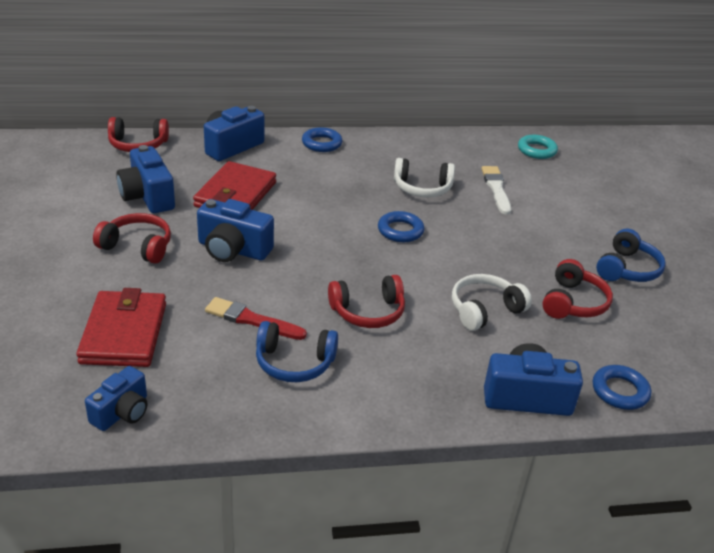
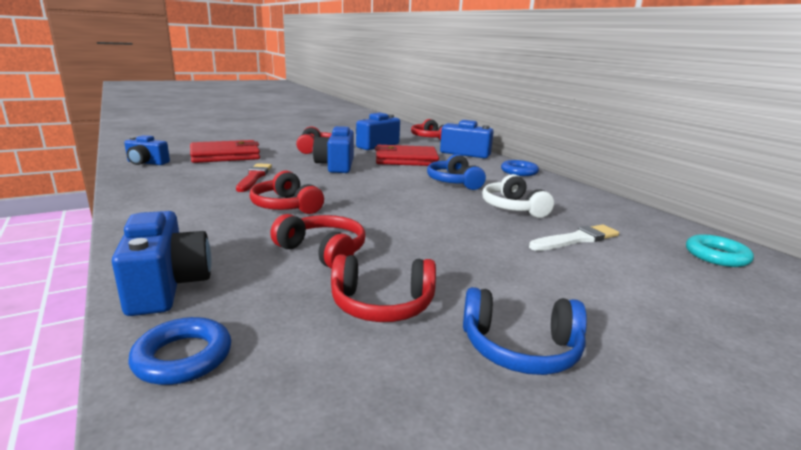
camera: 70 degrees right, 15 degrees down
(294, 362) = (206, 192): blue headphones -> blue headphones (454, 182)
(400, 231) = (425, 206): blue ring -> none
(485, 310) = (323, 251): white headphones -> red headphones

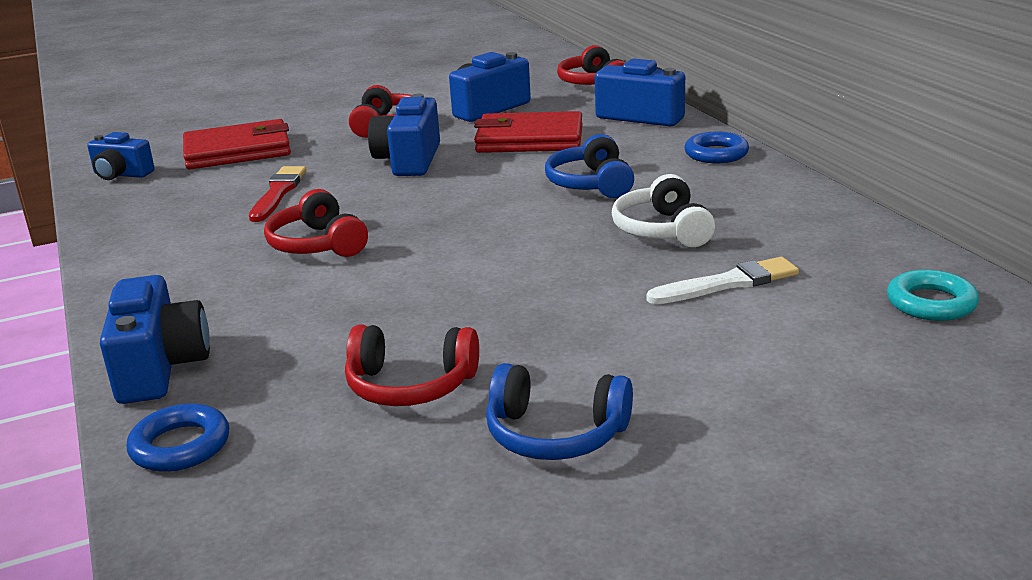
camera: 10 degrees right, 5 degrees up
(323, 251) = (355, 315): red headphones -> none

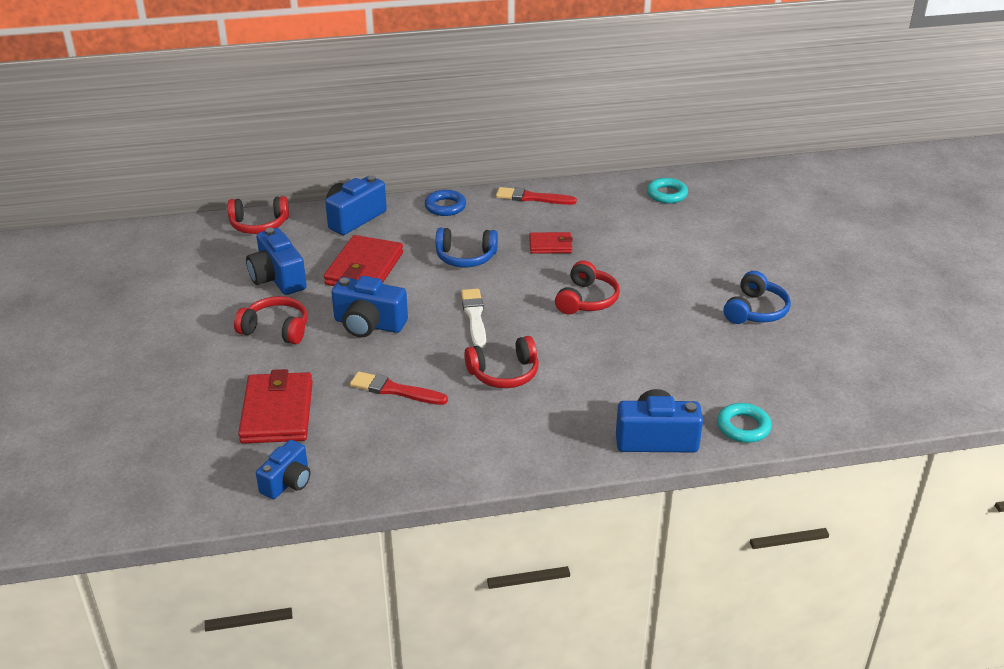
camera: 80 degrees left, 10 degrees up
(180, 446) = (743, 427): blue ring -> turquoise ring
(410, 385) = (701, 348): red headphones -> red headphones (586, 300)
(662, 230) = (550, 245): white headphones -> red wallet
(727, 283) = (625, 239): white brush -> white brush (474, 316)
(797, 200) = (532, 198): none -> red brush

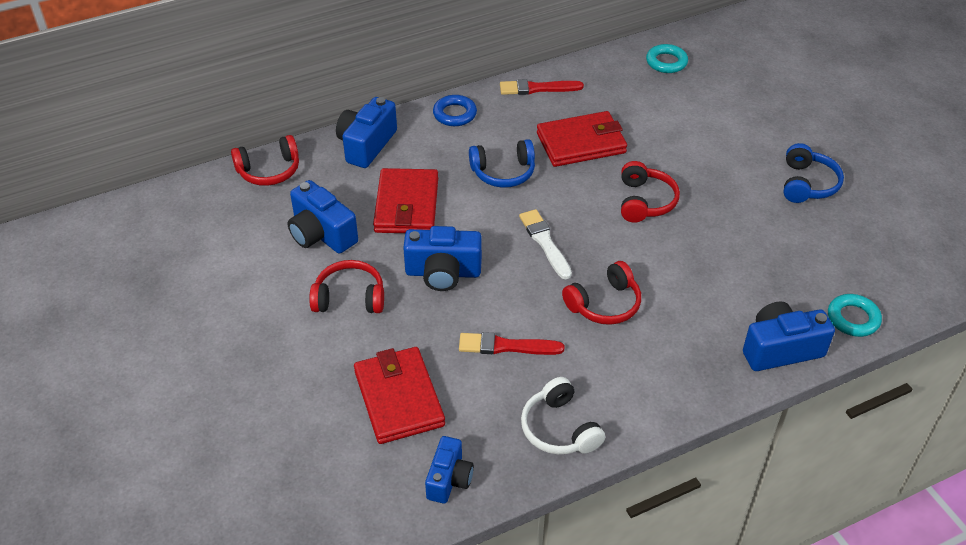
camera: 15 degrees left, 10 degrees up
(409, 462) = (559, 429): none -> white headphones
(550, 245) = (581, 143): red wallet -> red wallet, size x1.81

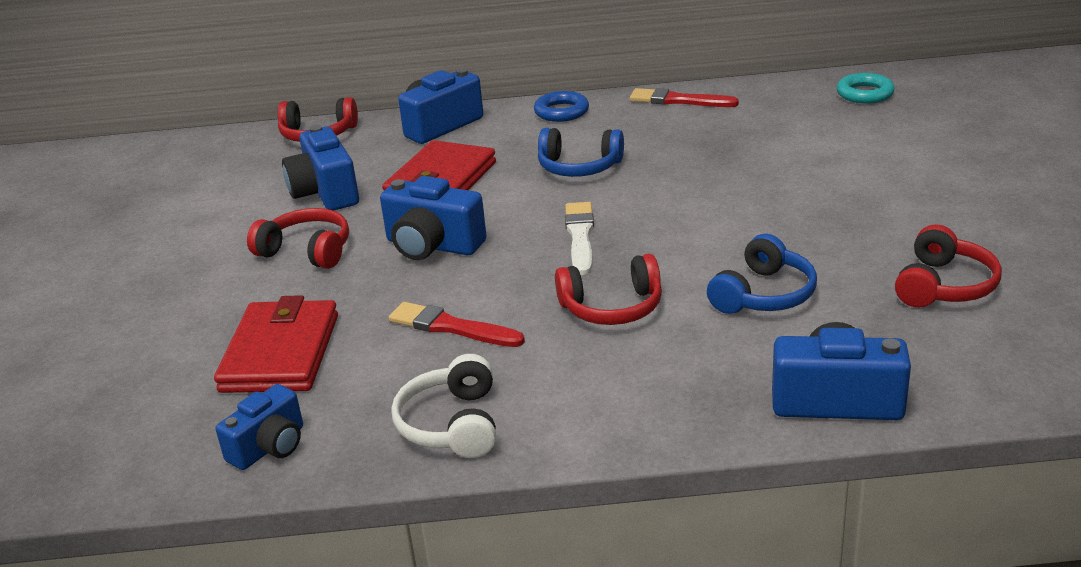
camera: 25 degrees right, 15 degrees down
(581, 143) = (697, 153): red wallet -> none
(645, 201) = (742, 216): red headphones -> red headphones (944, 286)
(807, 184) = (994, 229): blue headphones -> blue headphones (763, 295)
(853, 318) = (978, 385): turquoise ring -> none

